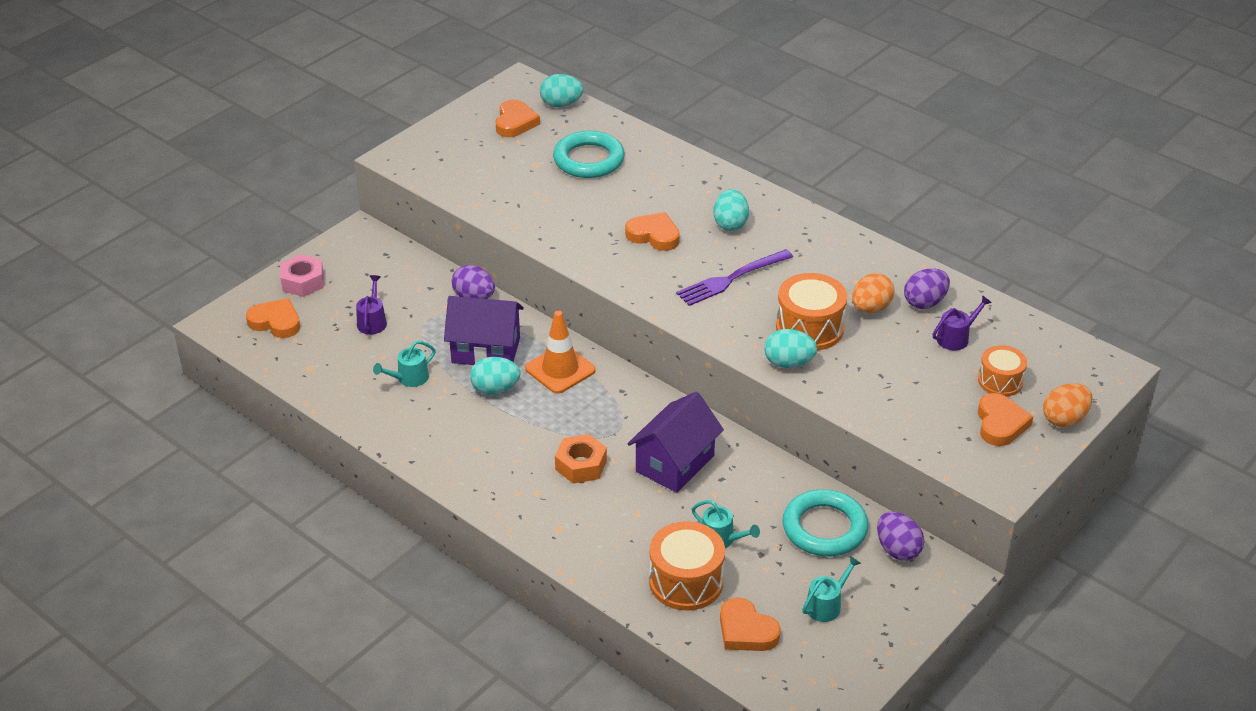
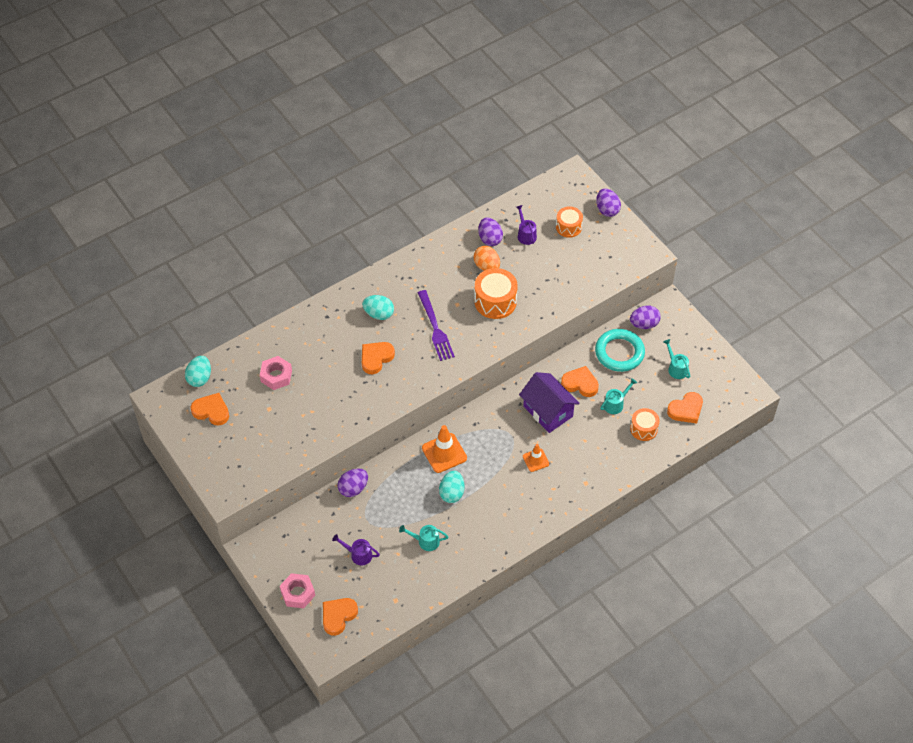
camera: 75 degrees left, 15 degrees up
(409, 378) = (425, 541): turquoise watering can -> turquoise watering can turned 120 degrees clockwise
(486, 350) = (411, 491): purple house -> none
(581, 465) = (535, 460): orange nut -> orange traffic cone
(589, 160) = (276, 376): turquoise ring -> pink nut
(686, 581) = (643, 429): orange drum -> orange drum, size x0.63
(788, 363) = (524, 320): turquoise egg -> none
(1000, 424) = (602, 239): orange heart -> orange heart (580, 384)
(1064, 419) = (607, 210): orange egg -> purple egg

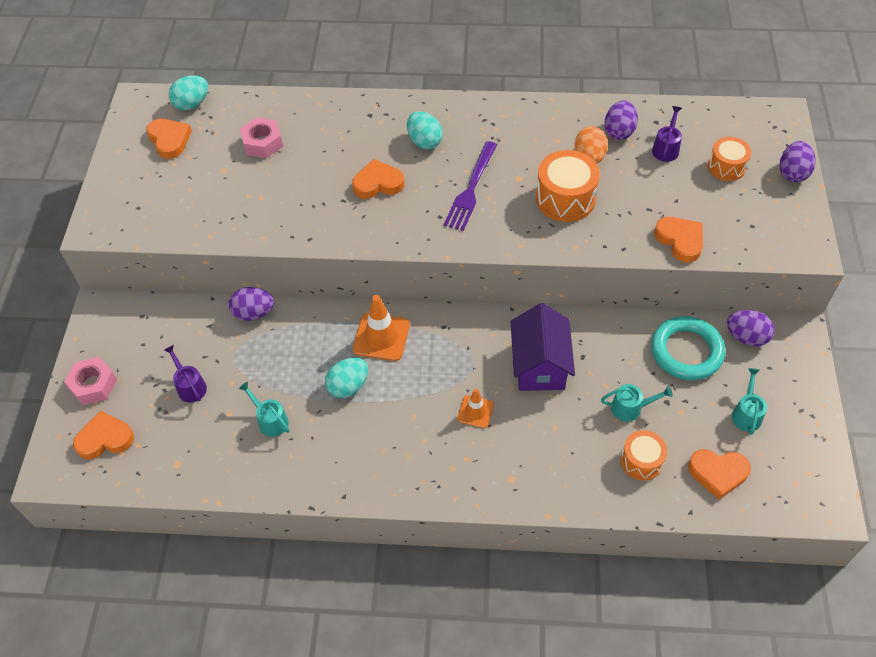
camera: 40 degrees right, 0 degrees up
(580, 384) = (606, 358): orange heart -> orange heart (680, 240)

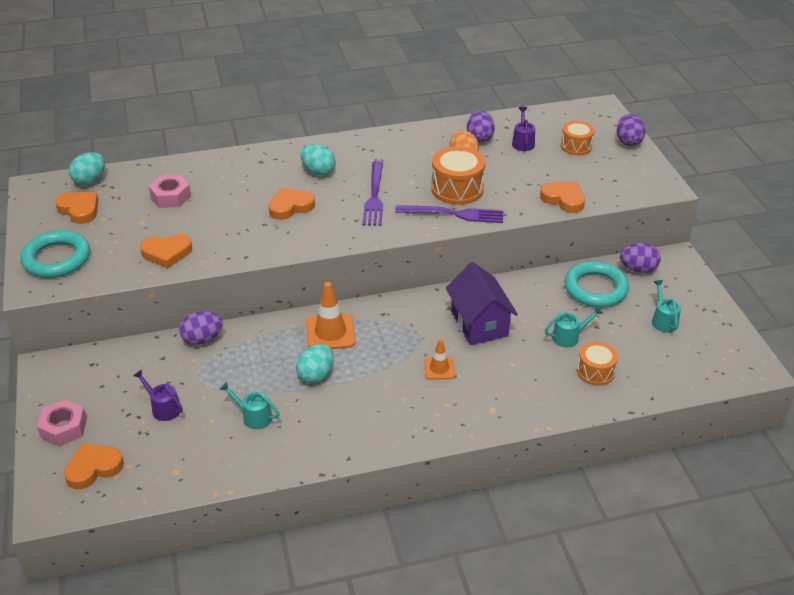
camera: 20 degrees left, 15 degrees down
(128, 198) = (57, 259): none -> turquoise ring
(549, 233) = (454, 214): none -> purple fork
(718, 473) = (660, 366): orange heart -> orange heart (167, 253)

